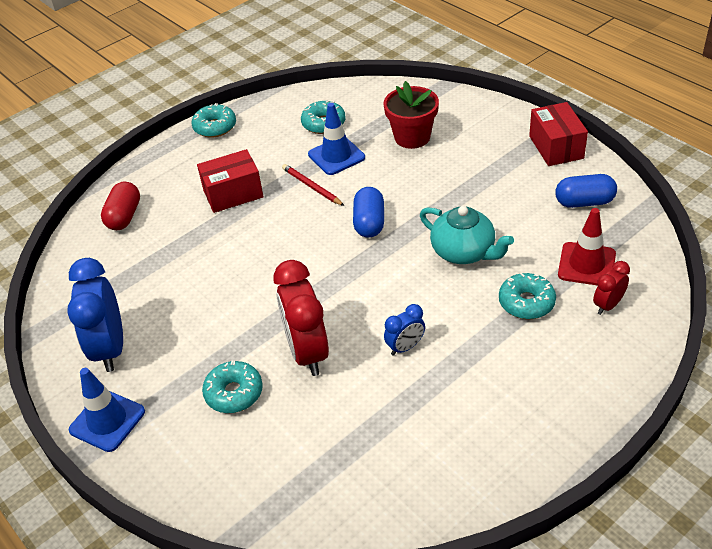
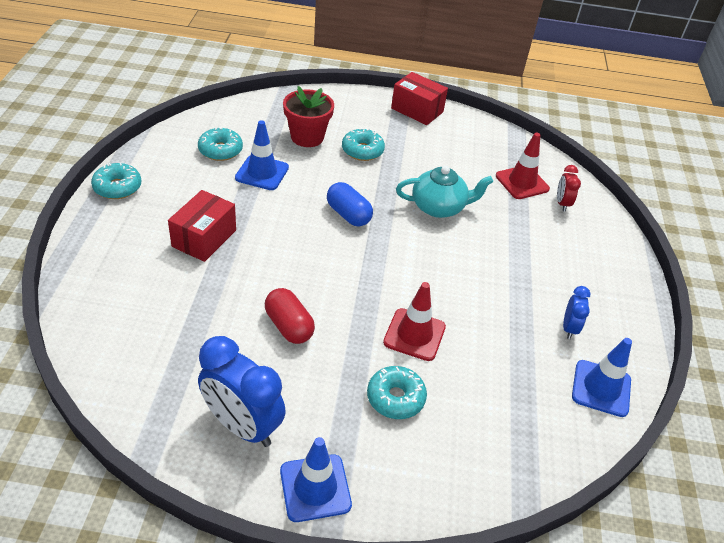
camera: 50 degrees left, 0 degrees up
(124, 216) = (114, 303): red capsule -> red capsule (289, 326)
(307, 352) = (414, 334): red clock -> red traffic cone
(311, 187) = (269, 205): red pencil -> none
(405, 347) = (477, 293): blue clock -> blue clock (569, 328)
(422, 495) = (601, 388): none -> blue traffic cone
(526, 302) = (516, 224): turquoise donut -> turquoise donut (362, 151)
(584, 202) = (475, 141): blue capsule -> none

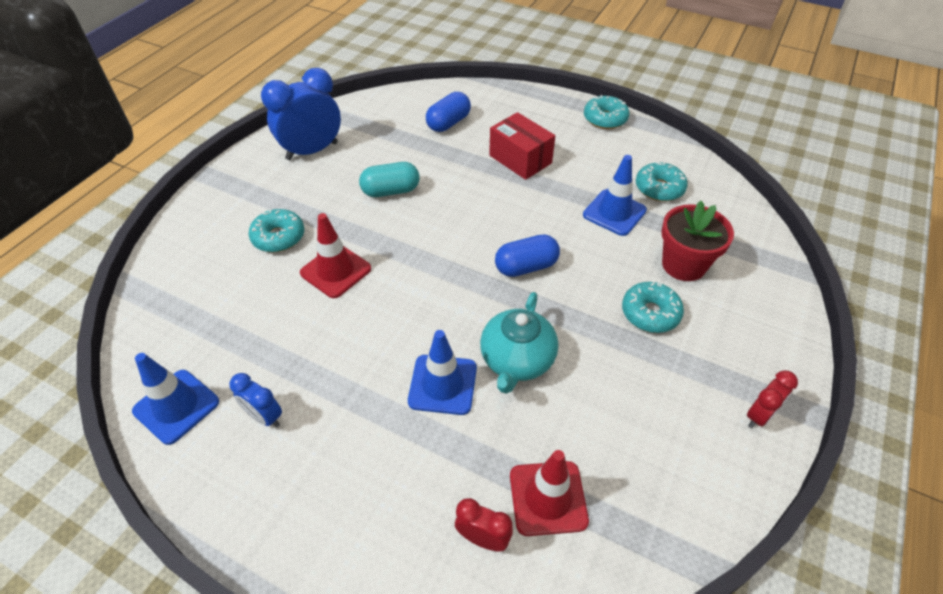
camera: 115 degrees right, 5 degrees up
(151, 307) = (448, 123): none -> blue capsule
(289, 326) = (391, 191): red capsule -> turquoise capsule
(315, 488) = (239, 175): blue traffic cone -> blue traffic cone (442, 384)
(417, 110) = (759, 416): red box -> red clock

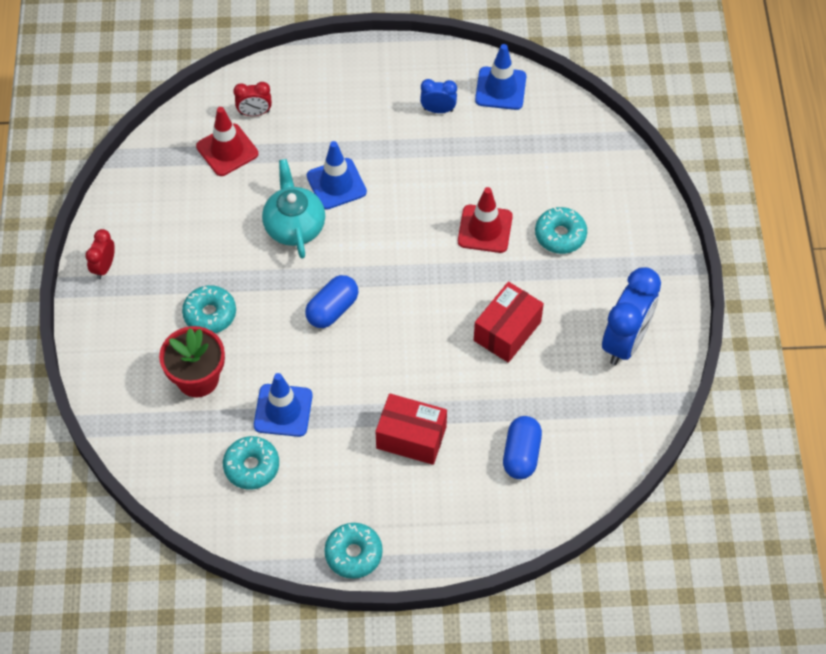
camera: 150 degrees right, 10 degrees up
(391, 191) = (507, 331): turquoise capsule -> red box

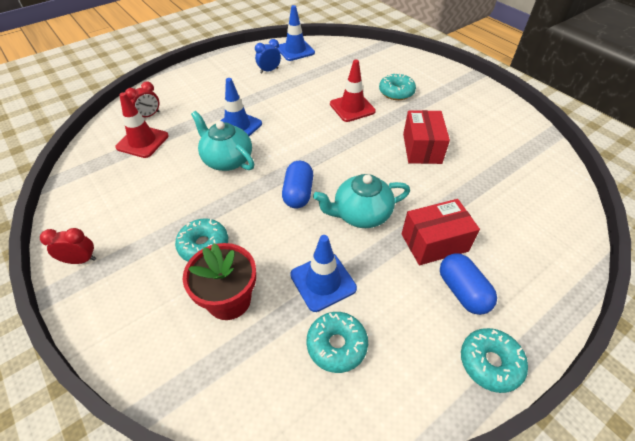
camera: 35 degrees left, 10 degrees down
(104, 267) = (81, 260): red clock -> red clock turned 105 degrees clockwise
(371, 368) = (360, 214): none -> turquoise teapot
(521, 454) = (512, 210): blue capsule -> blue capsule (462, 291)
(625, 341) = (489, 121): blue clock -> none

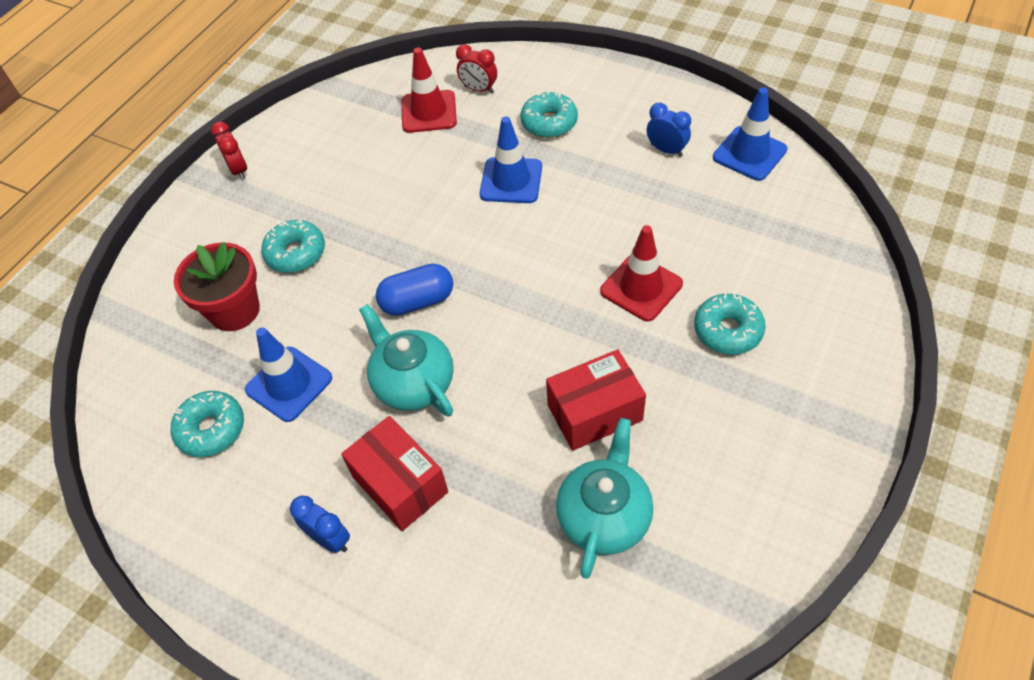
camera: 70 degrees right, 5 degrees up
(227, 160) = (440, 203): turquoise teapot -> turquoise teapot (604, 515)
(462, 291) = (329, 539): blue capsule -> blue clock
(490, 363) = (235, 593): turquoise donut -> turquoise donut (549, 122)

